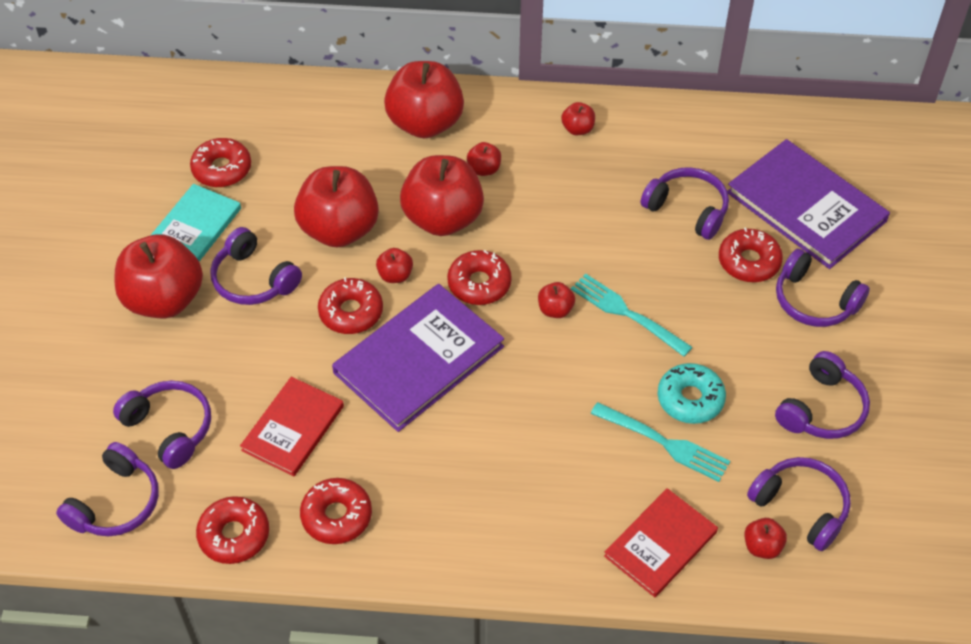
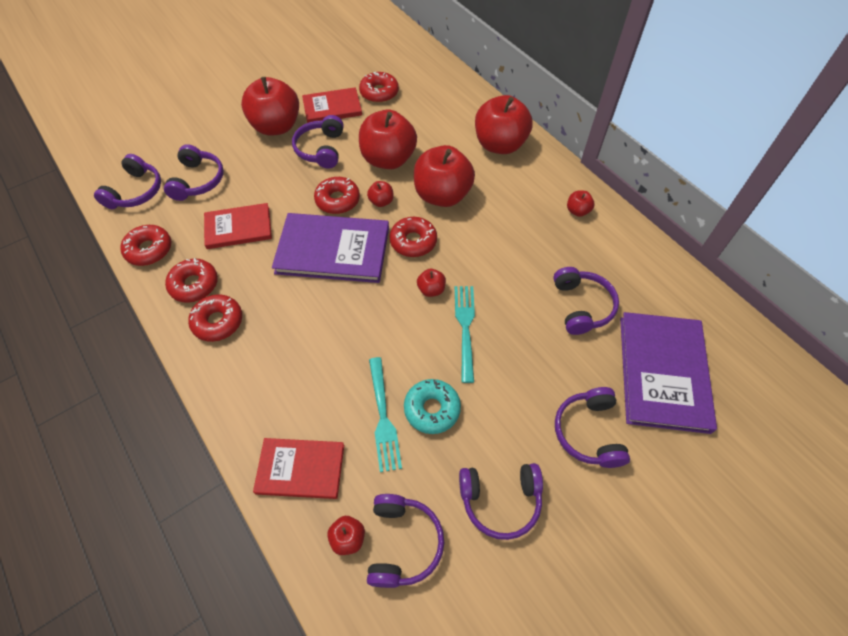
camera: 50 degrees right, 5 degrees up
(116, 503) = (135, 191): purple headphones -> purple headphones turned 60 degrees counterclockwise
(195, 227) = (332, 107): turquoise book -> red book
(484, 169) = (497, 189): red apple -> none
(749, 262) = (578, 369): red donut -> red donut (218, 322)

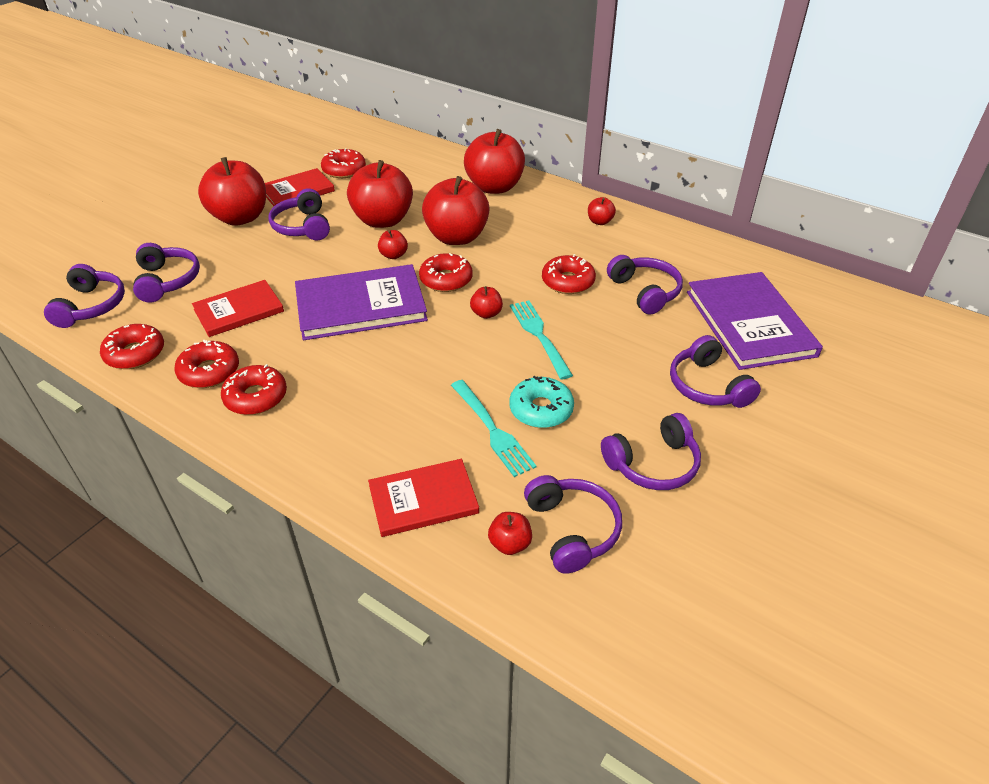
camera: 20 degrees left, 15 degrees down
(337, 200) = (344, 264): red donut -> red donut (568, 282)

